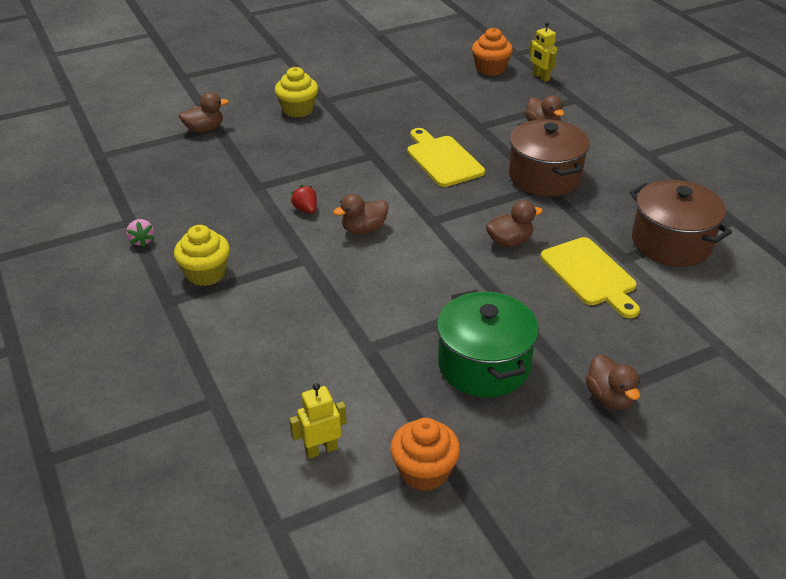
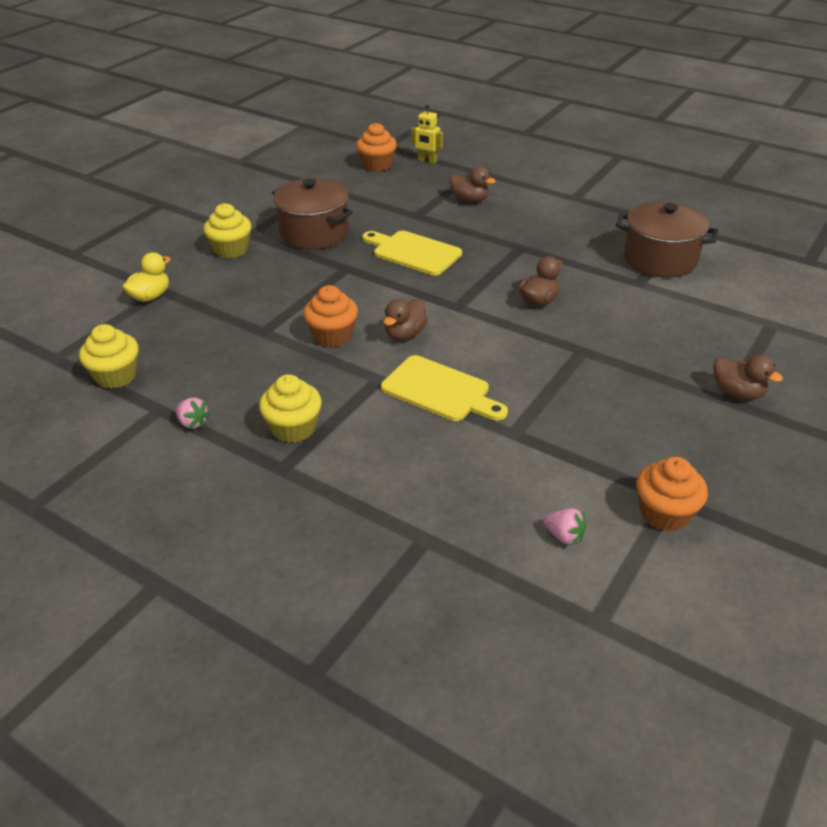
camera: 30 degrees left, 0 degrees up
(125, 184) = (116, 376): none -> yellow cupcake
(204, 129) = (150, 296): brown duck -> yellow duck
(306, 209) = (332, 336): red strawberry -> orange cupcake
(321, 449) = (564, 536): yellow robot -> pink strawberry
(484, 365) = (621, 407): green pot -> none
(544, 177) = (513, 240): brown pot -> brown pot (314, 233)
(590, 275) = (627, 305): yellow cutting board -> yellow cutting board (440, 390)

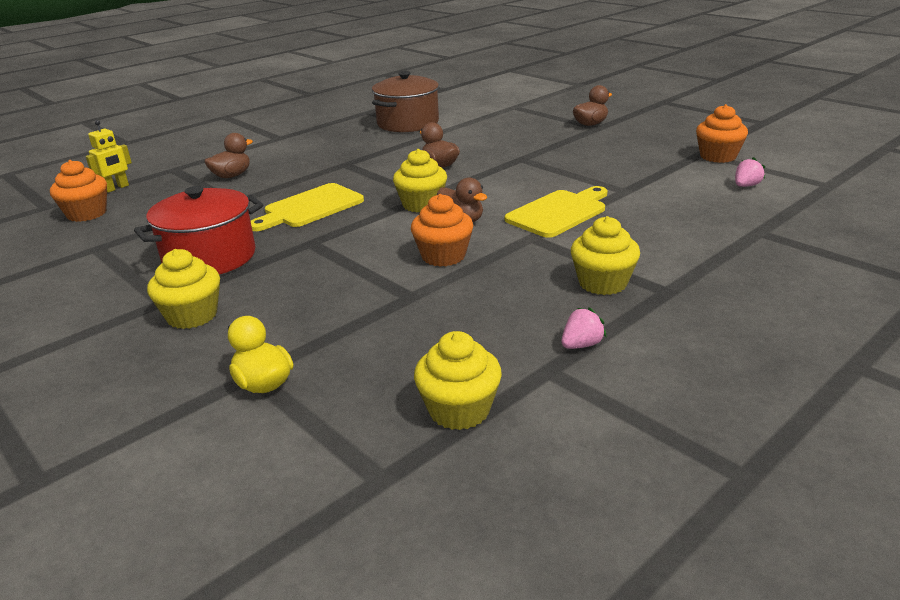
camera: 75 degrees left, 10 degrees down
(314, 233) = (210, 257): brown pot -> red pot
(436, 307) = (421, 204): none -> yellow cupcake

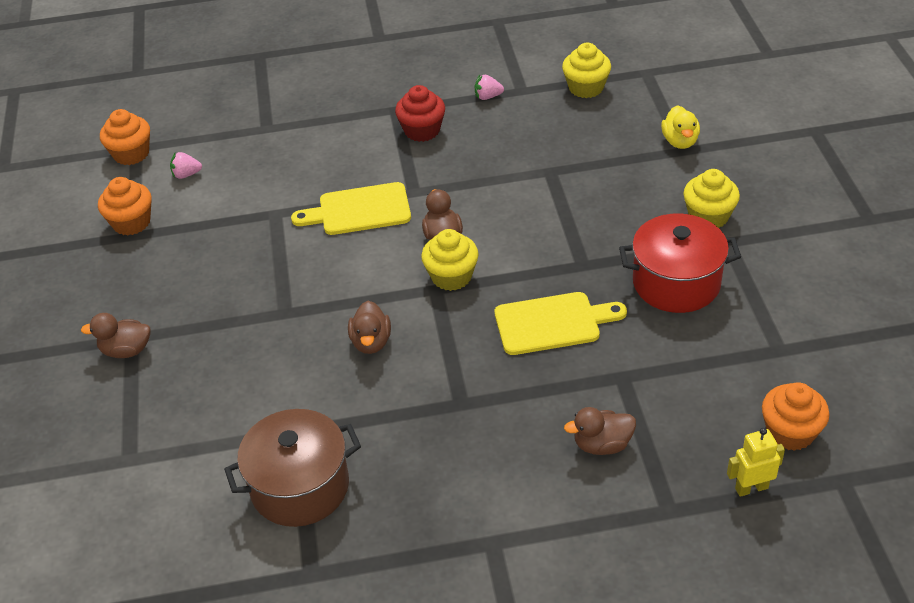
camera: 145 degrees left, 15 degrees up
(443, 256) = (494, 200): orange cupcake -> orange cupcake (131, 154)
(602, 283) = (422, 130): yellow cupcake -> red cupcake

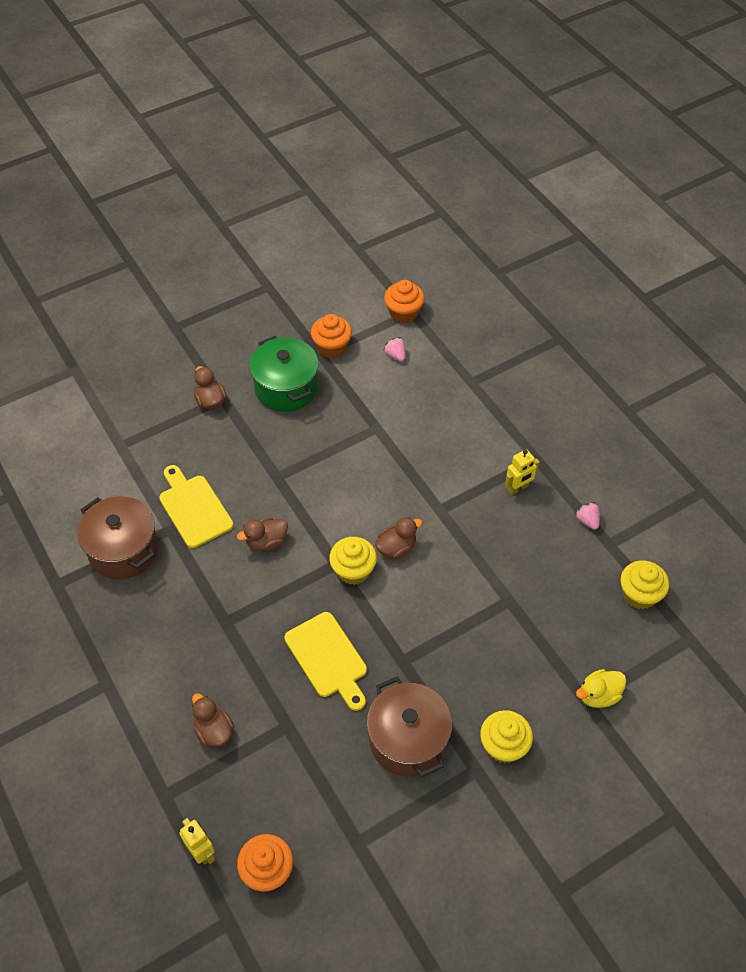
camera: 65 degrees right, 10 degrees up
(161, 275) = (286, 388): none -> green pot
(359, 210) = (402, 481): yellow cutting board -> yellow cutting board (194, 508)
(422, 130) = (518, 488): red cupcake -> yellow robot
(676, 283) = (408, 739): red pot -> brown pot

